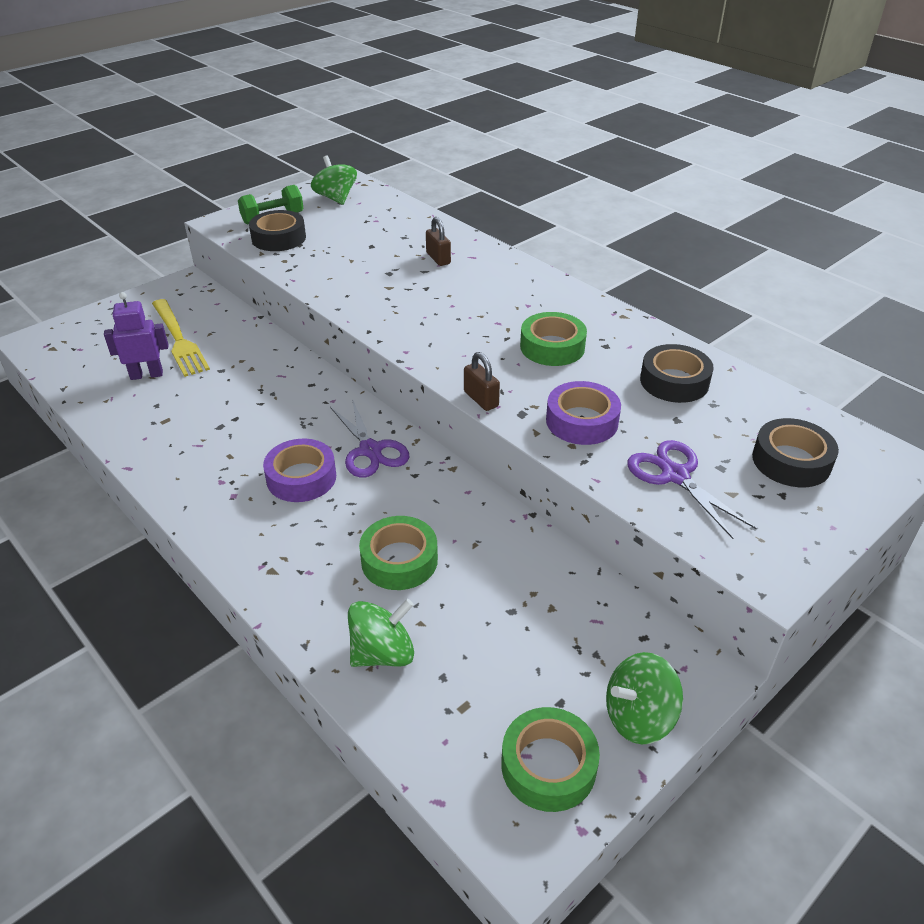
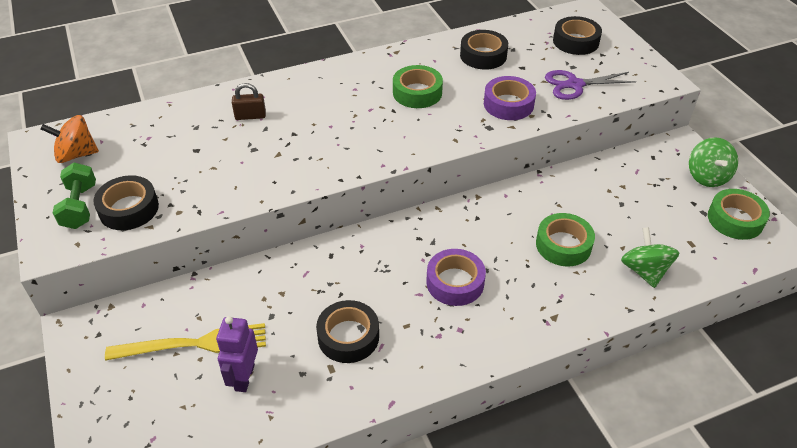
camera: 70 degrees left, 5 degrees up
(206, 421) = (348, 337): none -> black tape
(336, 198) = (76, 154): green spinning top -> orange spinning top
(370, 450) = (438, 235): purple scissors -> none
(481, 399) = (464, 141): brown padlock -> none

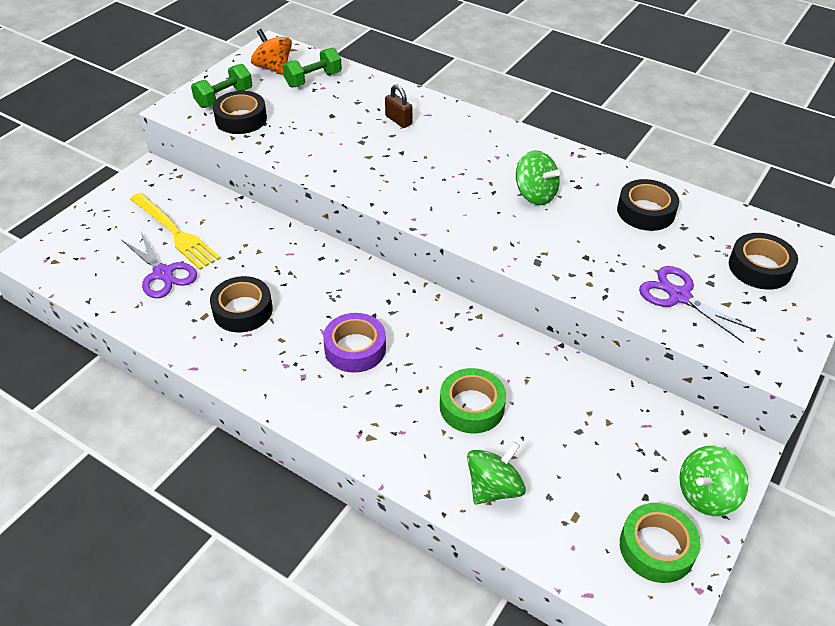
camera: 55 degrees right, 0 degrees up
(129, 138) = (313, 79): none -> green dumbbell
(244, 377) = (163, 273): purple robot -> purple scissors
(417, 93) = (535, 195): green tape -> green spinning top
(508, 104) = (588, 260): purple tape -> none

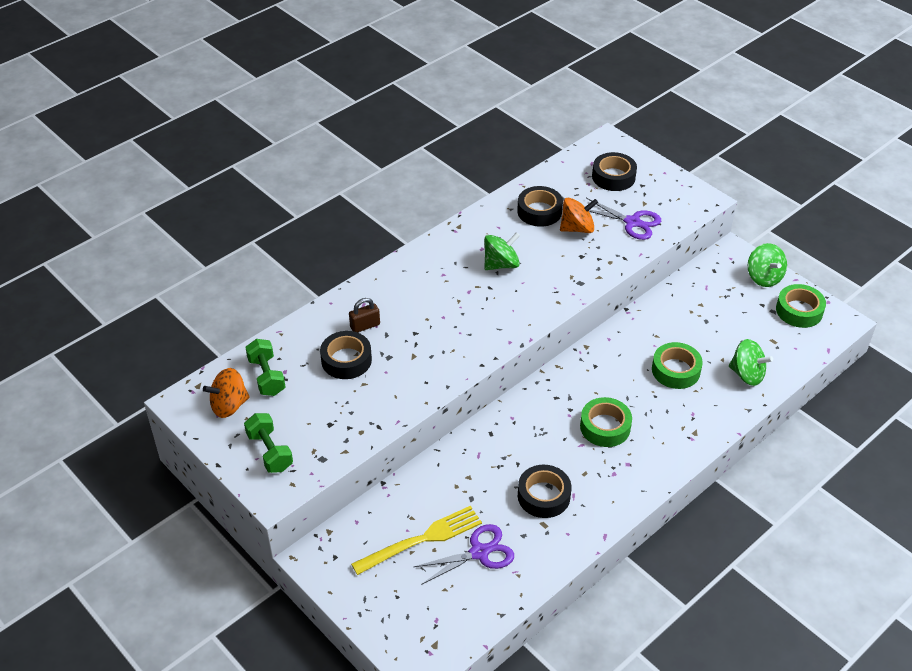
camera: 75 degrees left, 0 degrees up
(241, 119) = (315, 441): black tape -> black tape (346, 360)
(355, 348) = (605, 427): purple tape -> green tape
(494, 488) = (747, 374): green spinning top -> green spinning top turned 150 degrees clockwise
(635, 247) = (577, 228): none -> orange spinning top
(679, 296) = (632, 222): purple scissors -> purple scissors turned 120 degrees counterclockwise

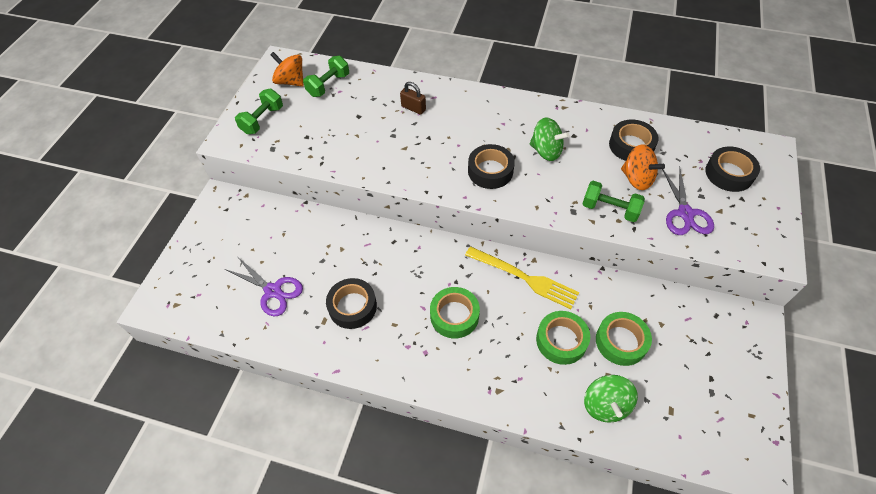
camera: 60 degrees right, 10 degrees up
(346, 360) = (373, 115): black tape -> black tape (490, 171)
(422, 539) = (266, 250): yellow fork -> yellow fork (525, 278)
(595, 261) = (609, 209): none -> green dumbbell
(764, 277) = (750, 363): green spinning top -> none
(799, 311) = (735, 418): green tape -> green tape (621, 341)

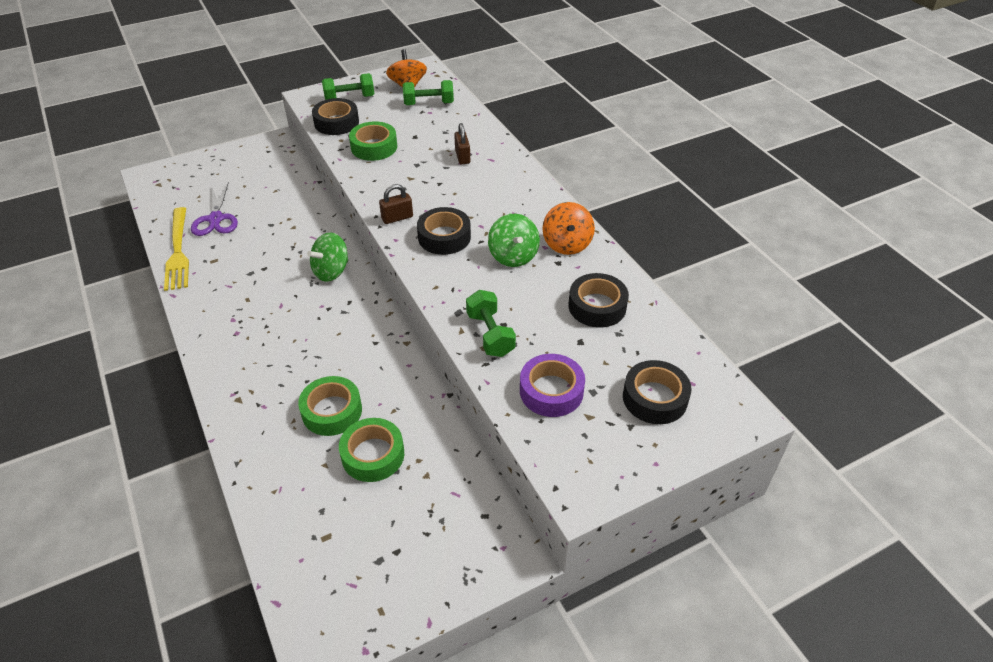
camera: 45 degrees right, 10 degrees down
(352, 306) = (242, 267): black tape -> black tape (336, 122)
(442, 181) = (397, 218): none -> brown padlock
(454, 316) = (291, 328): green tape -> green tape (374, 147)
(525, 278) = (378, 348): yellow fork -> yellow fork (178, 251)
(605, 405) = (287, 482): green spinning top -> green spinning top (331, 271)
(637, 179) = (555, 333): orange spinning top -> orange spinning top (567, 244)
(685, 213) = (551, 391): purple scissors -> purple tape

